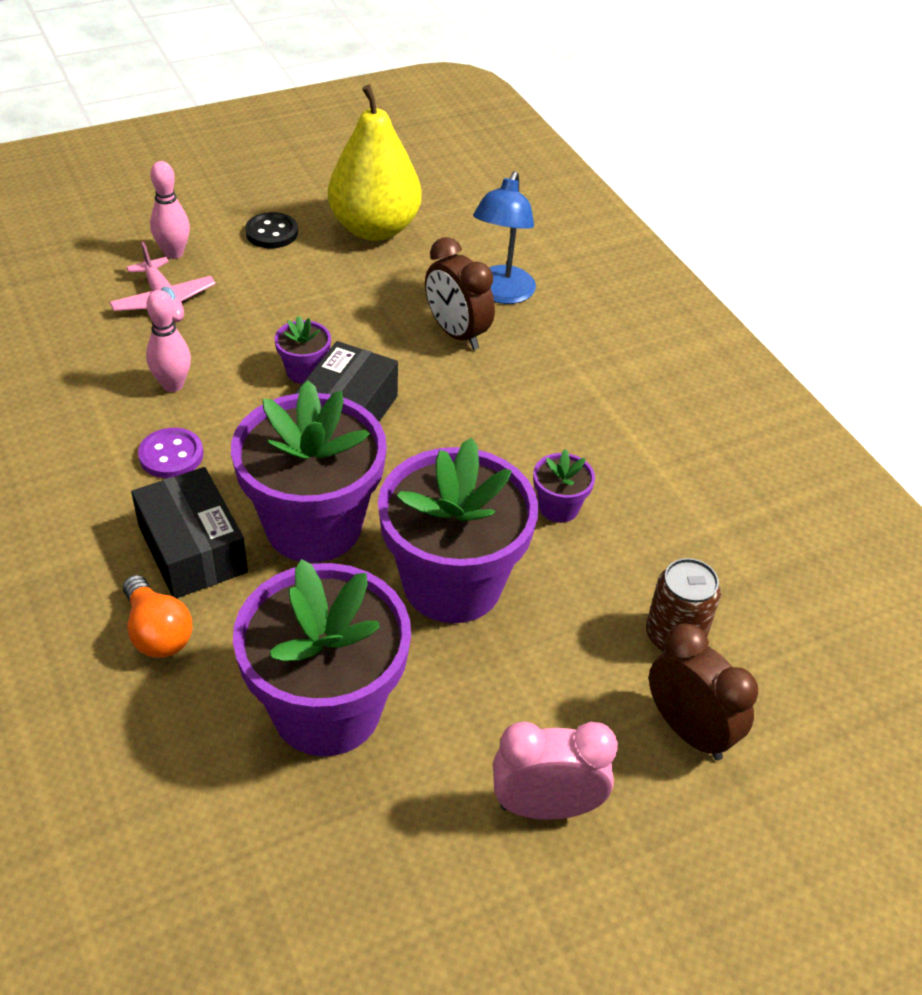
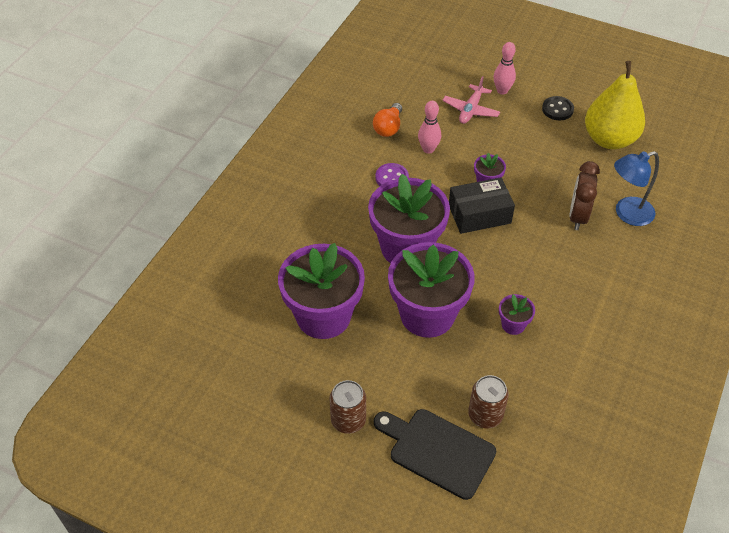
camera: 55 degrees right, 5 degrees up
(157, 632) = (305, 240): orange light bulb -> orange light bulb (388, 128)
(192, 549) = (354, 220): black box -> none
(546, 807) = (348, 420): pink clock -> brown can
(688, 730) = (437, 451): brown clock -> black cutting board

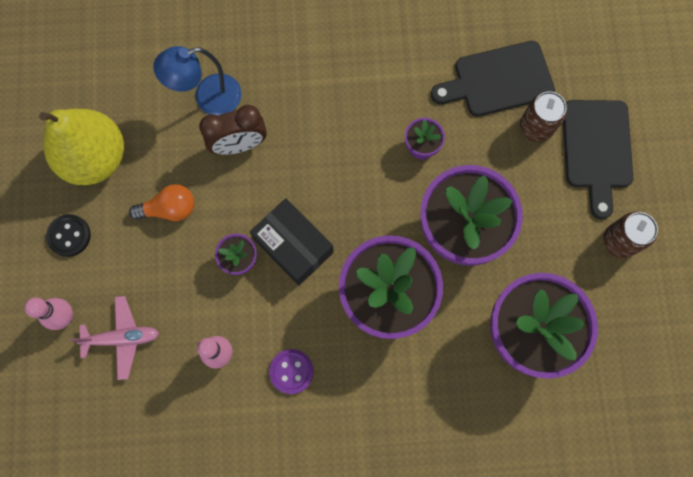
camera: 120 degrees left, 25 degrees up
(388, 128) = (208, 423): orange light bulb -> orange light bulb (169, 209)
(545, 410) = (498, 80): none -> black cutting board
(627, 214) = (208, 98): blue lamp -> blue lamp turned 120 degrees clockwise

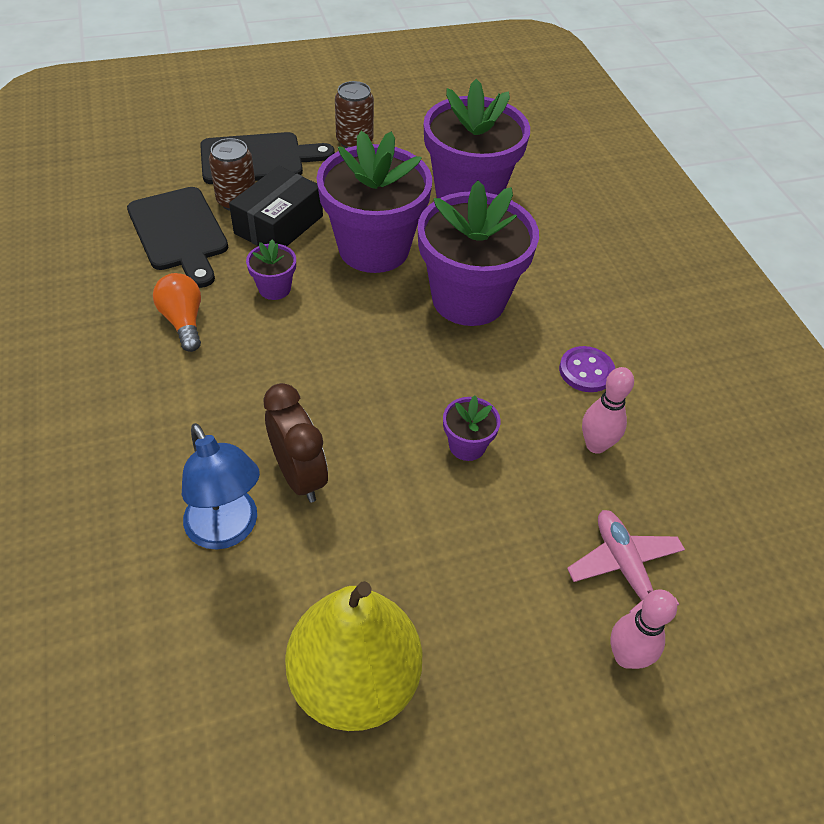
camera: 105 degrees left, 25 degrees down
(69, 236) = (498, 687): black button -> none
(169, 209) = (417, 546): orange light bulb -> orange light bulb (183, 321)
(293, 246) = (431, 392): black box -> black box (279, 225)

